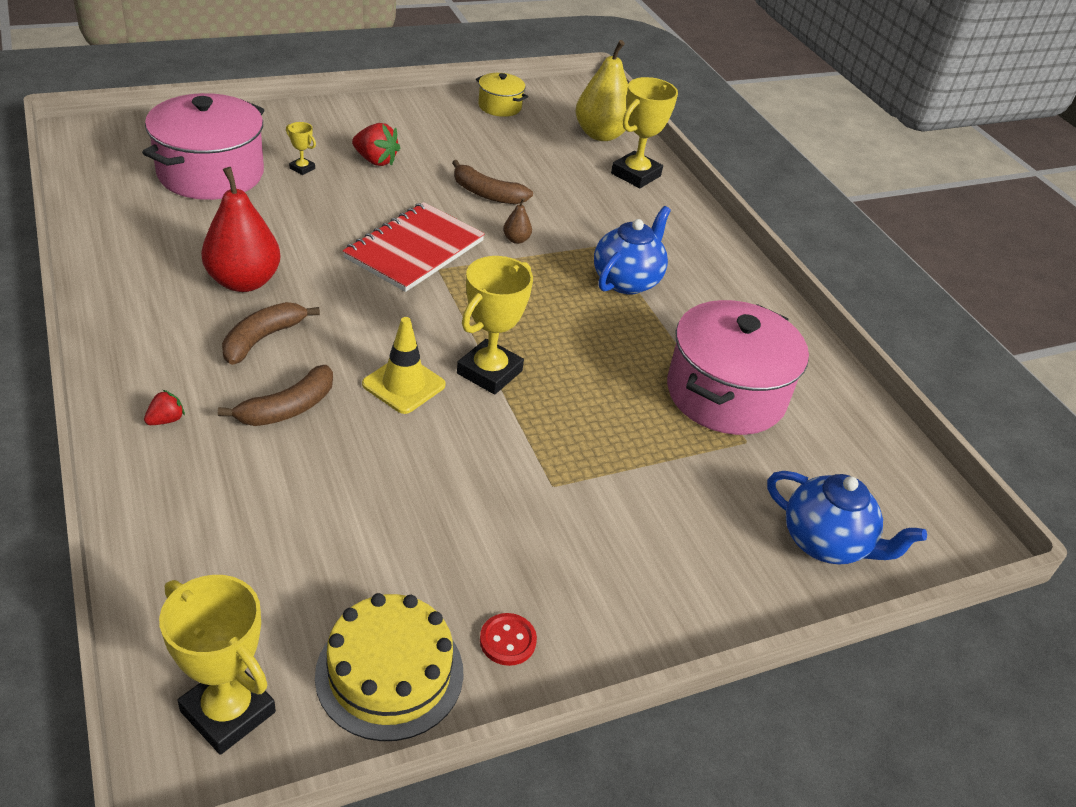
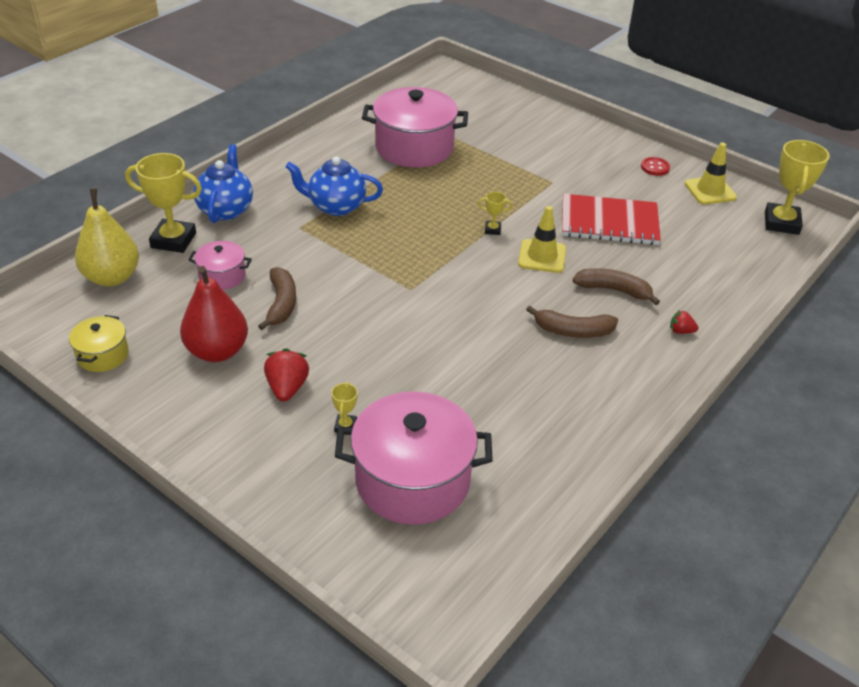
camera: 115 degrees left, 0 degrees up
(244, 281) = (529, 372): red pear -> red pear (217, 351)
(389, 673) = (710, 191): yellow cake -> yellow traffic cone
(414, 249) = (399, 309): red notebook -> red notebook (609, 222)
(489, 372) = (492, 230): yellow trophy -> yellow trophy, size x0.46
(516, 240) = (334, 267): brown pear -> none
(557, 180) = (222, 276): none -> pink pot
(826, 543) = (493, 103): blue teapot -> blue teapot (226, 209)

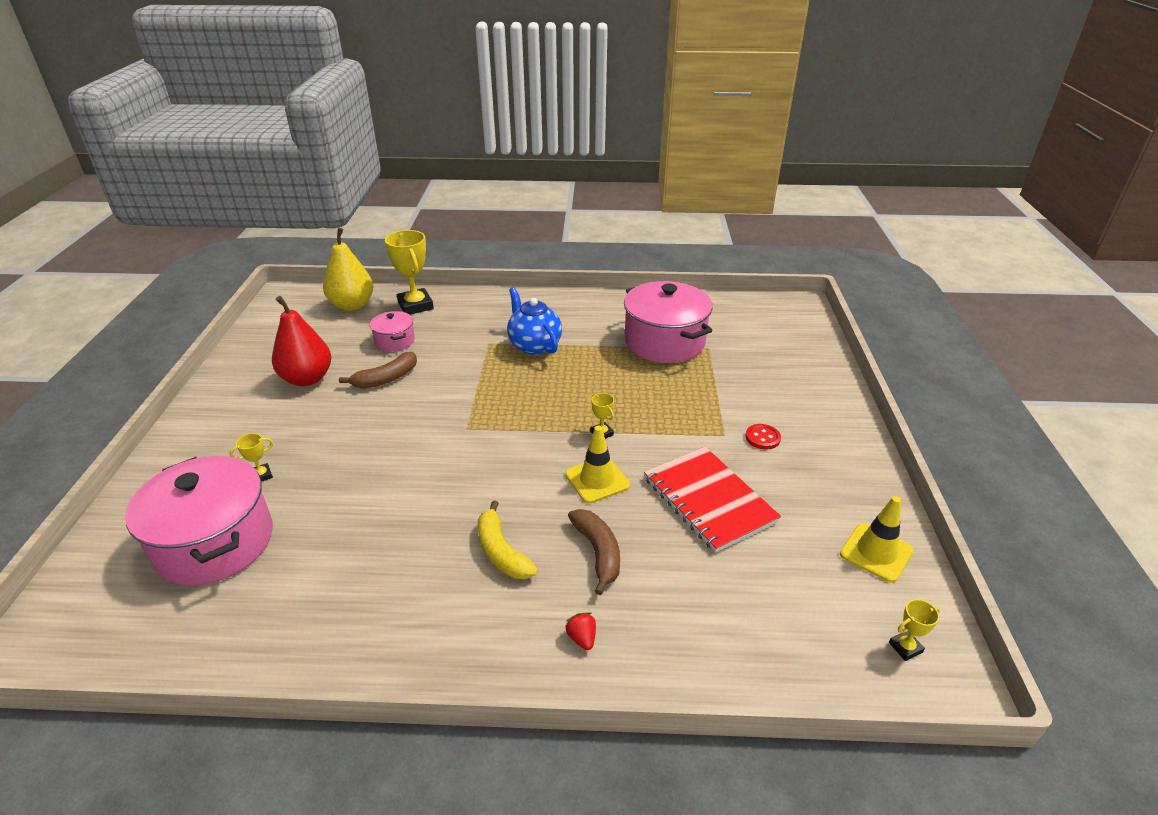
camera: 55 degrees right, 5 degrees down
(103, 355) = (268, 340): yellow pot -> none
(226, 209) = (473, 307): blue teapot -> none
(287, 388) = (288, 427): red strawberry -> none
(573, 331) = (501, 551): brown banana -> yellow banana
(655, 167) = (853, 490): red button -> red button (762, 438)
(781, 223) = (905, 647): yellow trophy -> yellow trophy, size x0.46

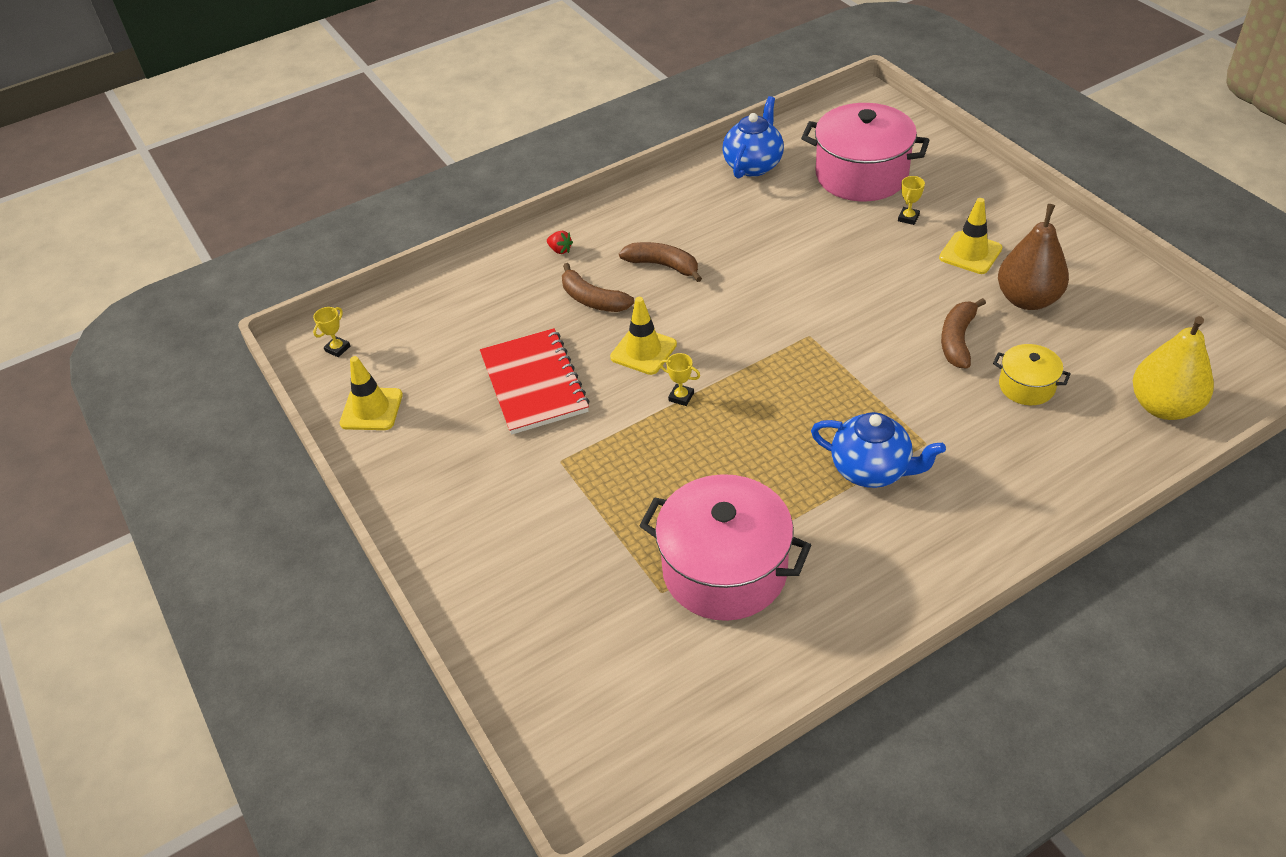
camera: 150 degrees right, 10 degrees up
(271, 627) = (753, 165): none -> blue teapot
(278, 424) = (970, 253): none -> yellow traffic cone
(307, 379) = (1027, 299): red pear -> brown pear
(395, 341) = (1026, 386): pink pot -> yellow pot
(415, 306) = (1094, 450): yellow trophy -> none
(501, 551) = (663, 265): yellow banana -> brown banana
(708, 500) = (534, 383): red notebook -> red notebook turned 45 degrees clockwise
(762, 438) = (518, 478): red button -> none

